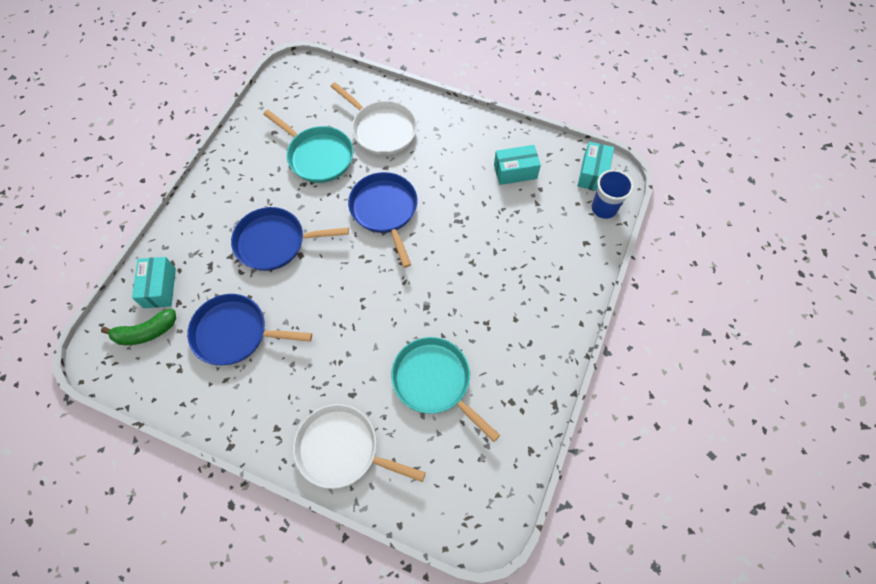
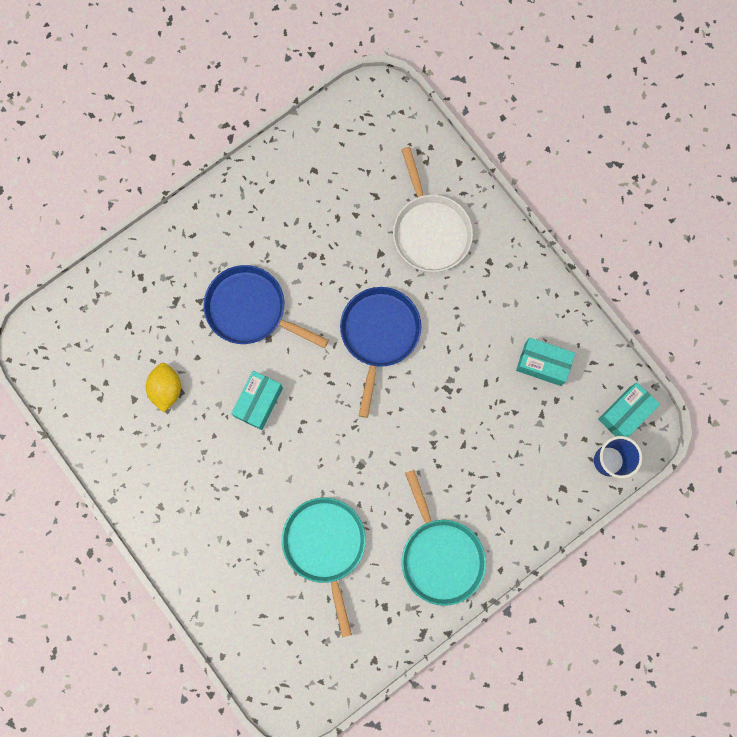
camera: 30 degrees right, 15 degrees up
(146, 332) = (86, 341): green banana -> none
(160, 288) = (118, 299): turquoise box -> turquoise box (259, 402)
(235, 333) = (166, 389): blue pan -> yellow lemon
(318, 156) = (345, 228): turquoise pan -> turquoise pan (440, 556)
(342, 449) = (208, 560): white pan -> none

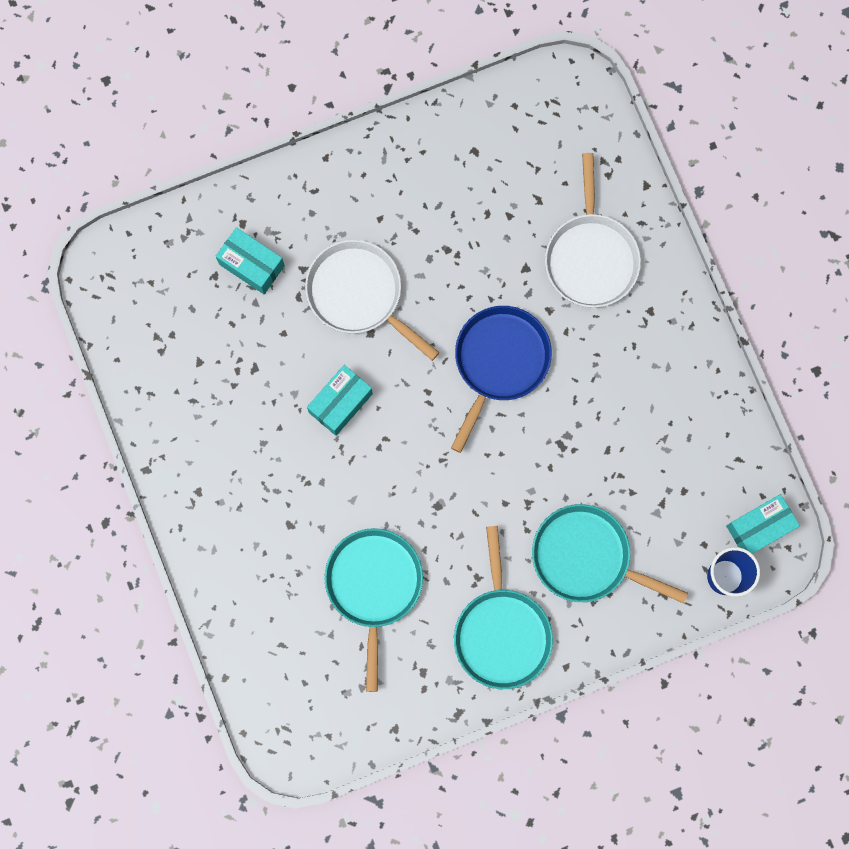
camera: 15 degrees right, 0 degrees up
(166, 389) = (239, 360): yellow lemon -> none
(250, 309) = (358, 294): blue pan -> white pan
(492, 475) = (586, 557): none -> turquoise pan
(542, 364) = (679, 445): turquoise box -> turquoise box (251, 265)

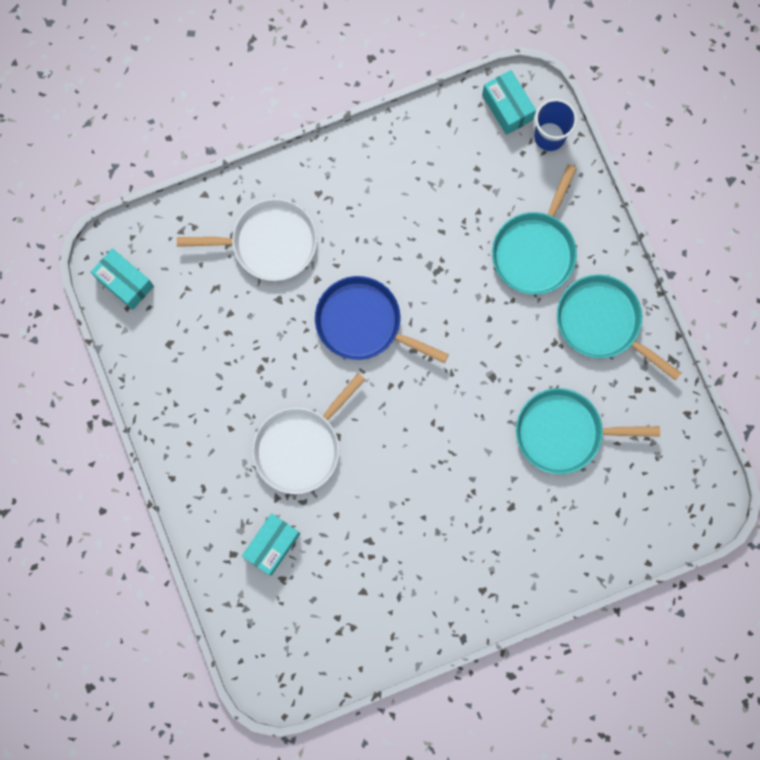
camera: 90 degrees left, 0 degrees up
(340, 403) = (401, 463): turquoise box -> turquoise box (125, 282)
(502, 633) = (602, 322): turquoise pan -> turquoise pan turned 135 degrees counterclockwise

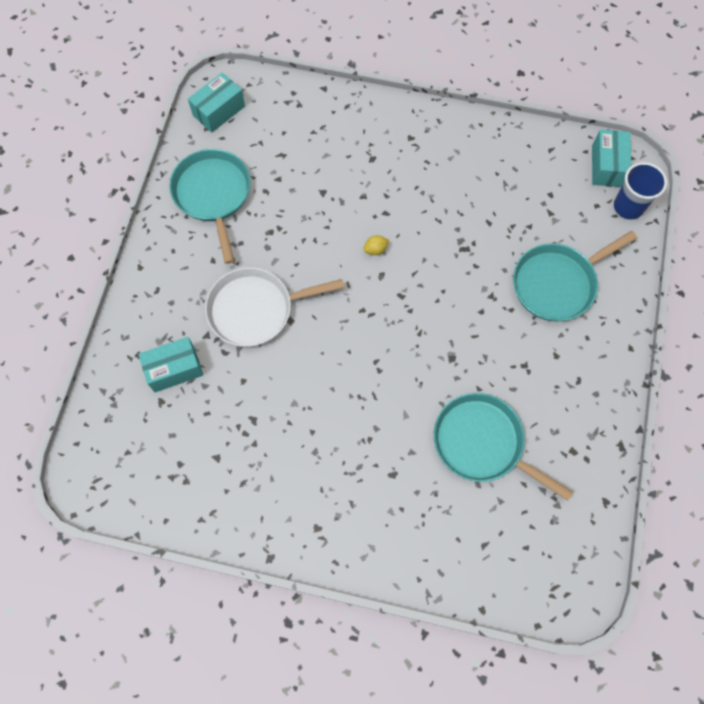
camera: 35 degrees right, 10 degrees down
(125, 282) = (219, 111): turquoise box -> turquoise box turned 60 degrees clockwise
(269, 243) = (346, 149): white pan -> none
(363, 323) = (375, 249): blue pan -> yellow lemon
(602, 322) = (577, 375): turquoise pan -> turquoise pan (213, 194)

